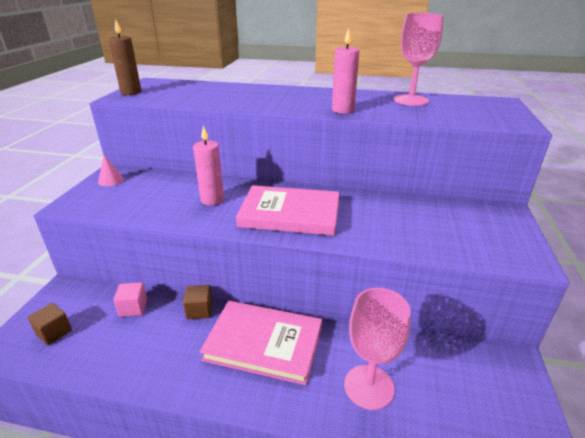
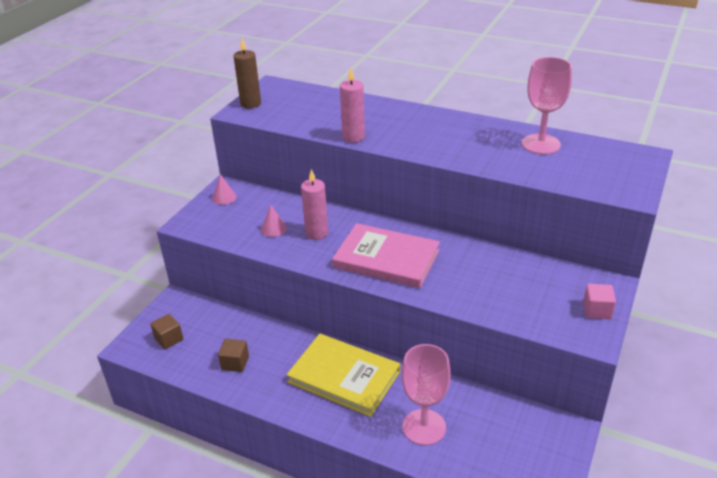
camera: 15 degrees right, 5 degrees up
(133, 308) = (235, 327): pink cube -> pink cube (597, 310)
(166, 200) = (273, 229): none -> pink cone
(199, 310) = (293, 338): brown cube -> brown cube (235, 363)
(264, 343) = (344, 377): pink book -> yellow book
(343, 110) = (457, 154): pink candle -> pink candle (353, 137)

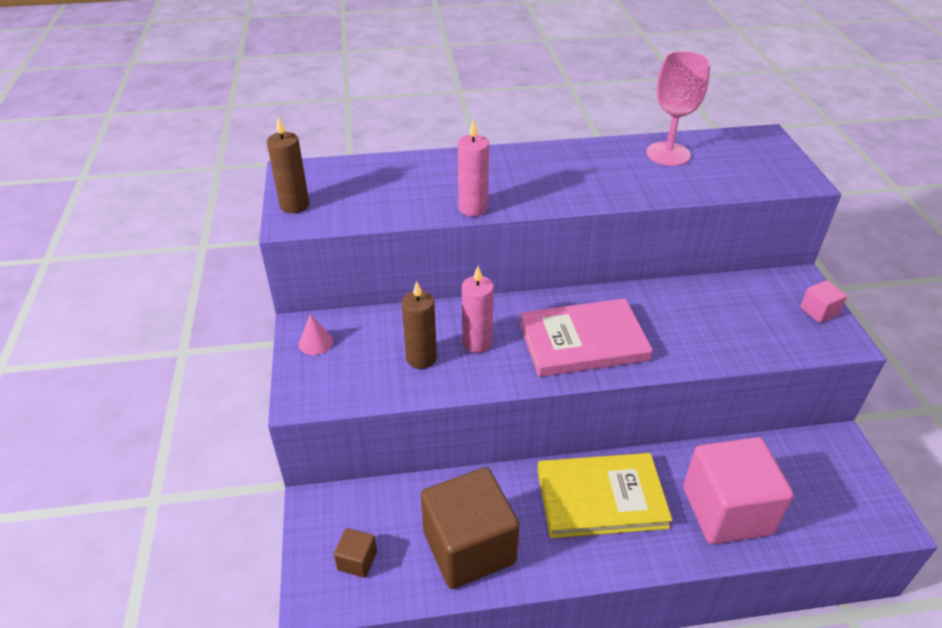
camera: 35 degrees left, 5 degrees up
(235, 363) = (469, 547): brown cube -> brown cube, size x2.36
(273, 229) = (421, 358): pink cone -> brown candle
(424, 427) = (726, 510): pink goblet -> pink cube

